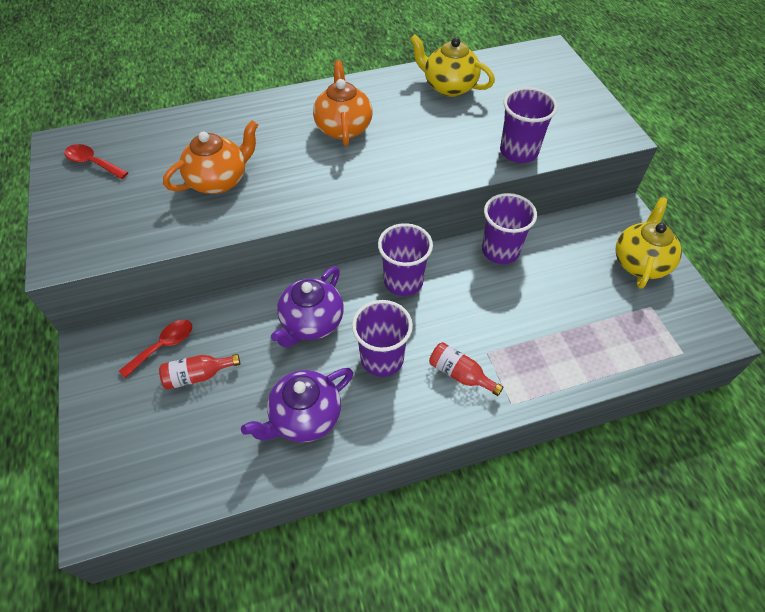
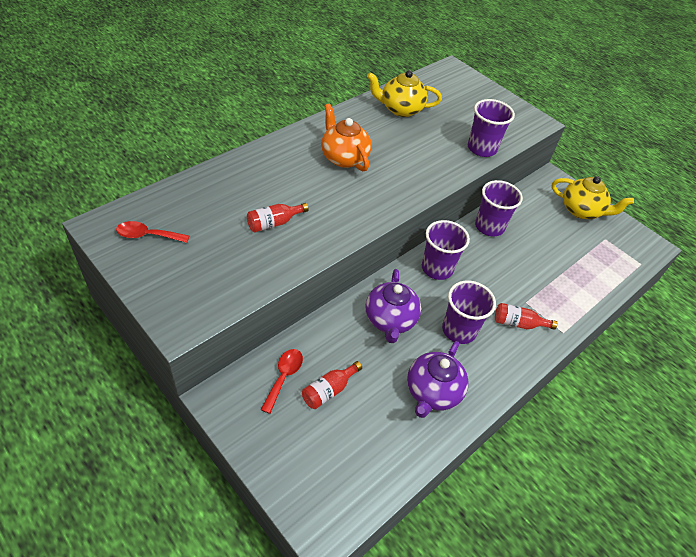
camera: 30 degrees left, 5 degrees down
(219, 180) = (274, 223): orange teapot -> red bottle
(640, 262) = (581, 210): yellow teapot -> yellow teapot turned 120 degrees clockwise

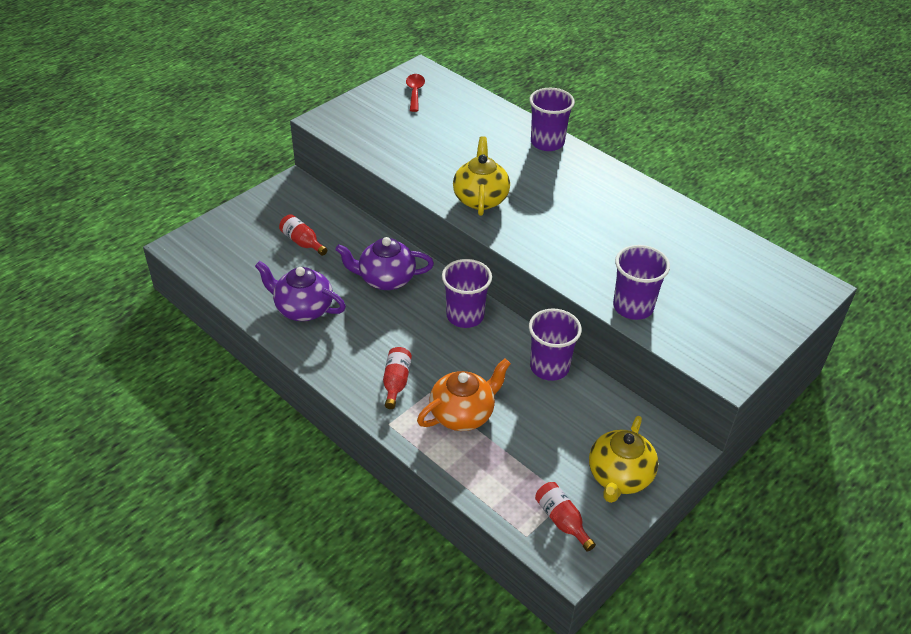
camera: 90 degrees right, 5 degrees down
(274, 223) = (447, 154): red bottle -> red bottle (562, 520)
(284, 377) = (315, 215): red spoon -> none
(344, 157) = (563, 192): orange teapot -> orange teapot (463, 414)
(400, 109) = (681, 235): yellow teapot -> yellow teapot (480, 199)
(459, 330) = (380, 331): purple cup -> purple cup (547, 142)

